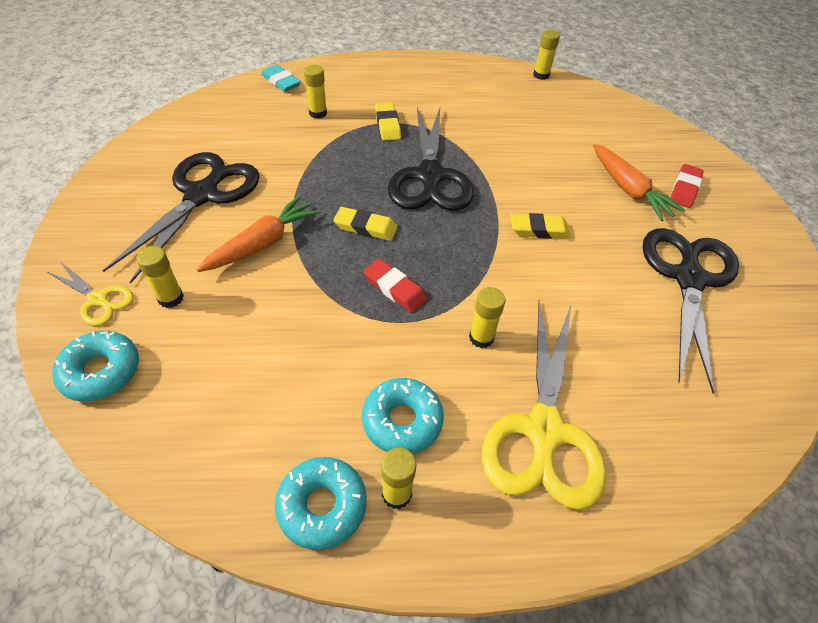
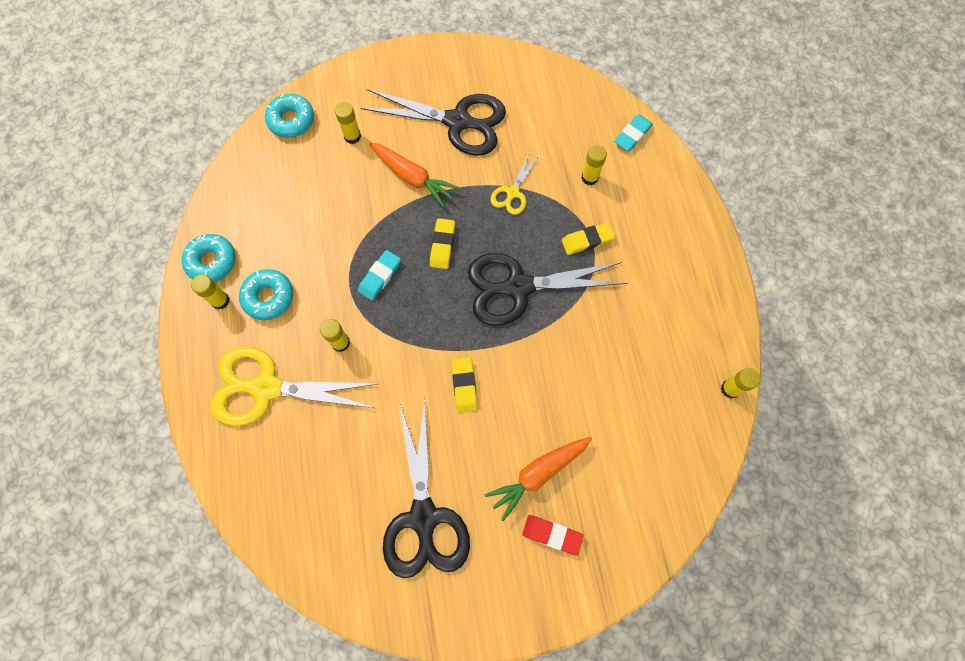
camera: 85 degrees right, 20 degrees up
(98, 299) = (346, 96): yellow scissors -> yellow scissors (513, 192)
(394, 289) = (380, 276): red eraser -> turquoise eraser
(688, 279) = (424, 517): black scissors -> black scissors turned 75 degrees clockwise

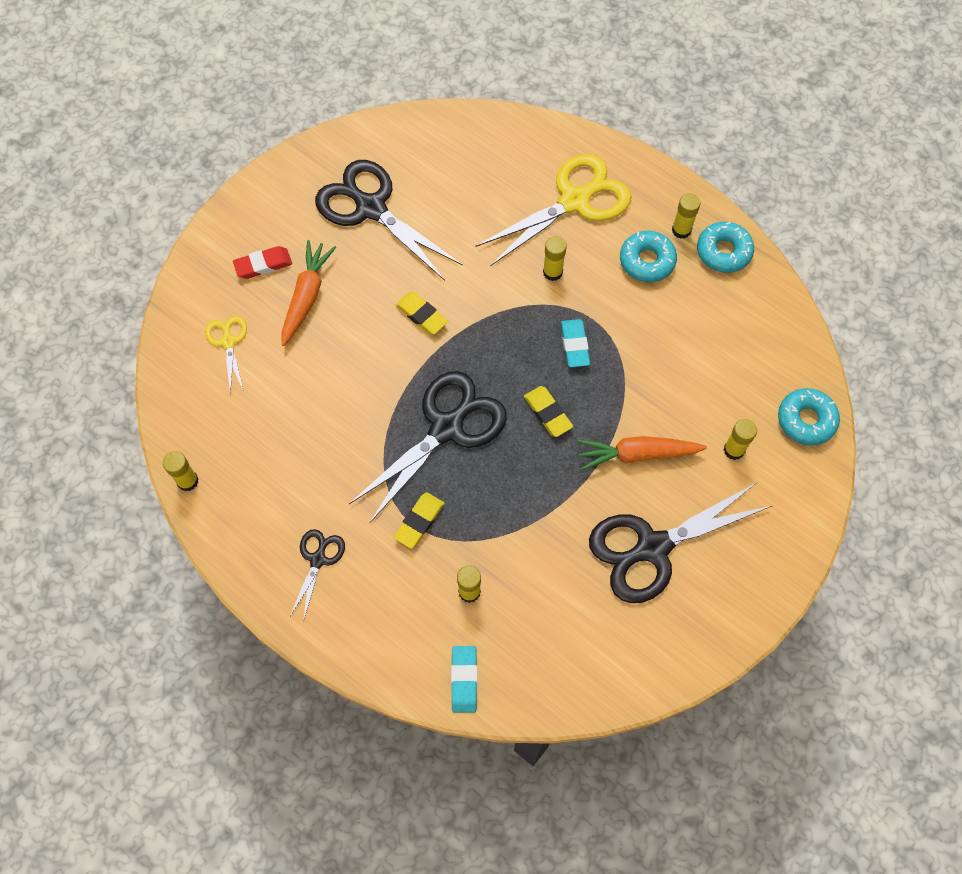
camera: 140 degrees right, 5 degrees down
(513, 192) = (530, 514): yellow scissors -> yellow scissors (228, 342)
(672, 266) = (318, 560): none -> black scissors

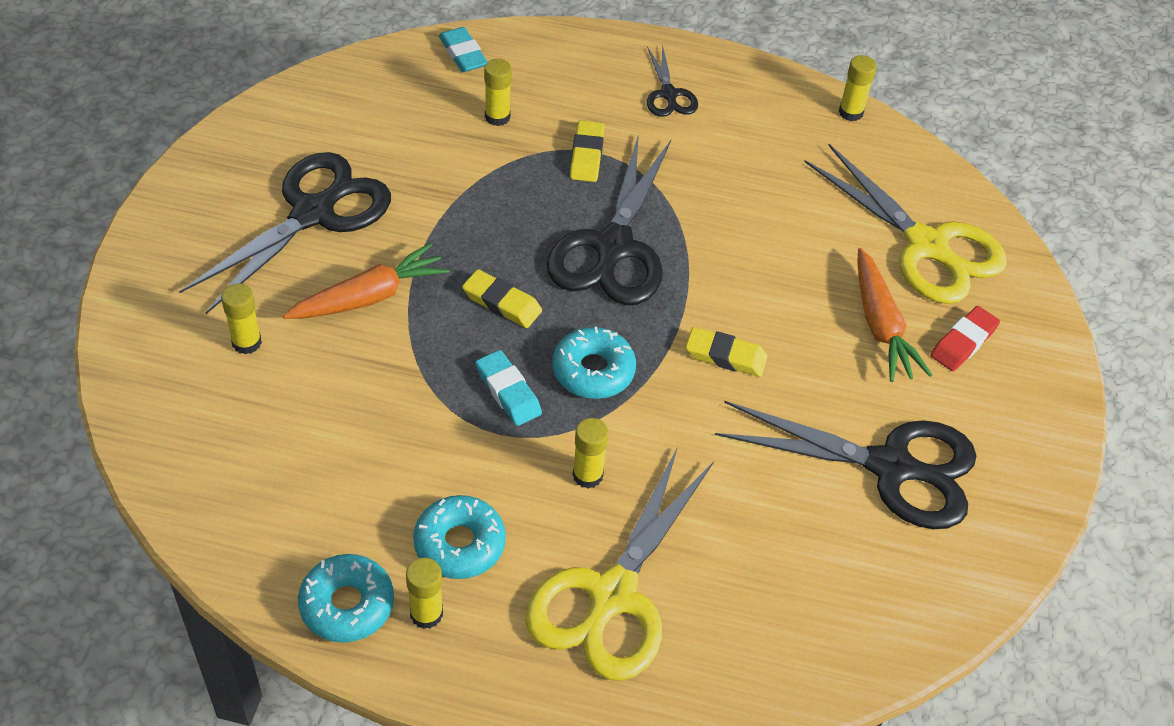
camera: 150 degrees right, 15 degrees down
(228, 342) = (926, 246): yellow scissors -> yellow scissors, size x2.03
(806, 420) = (156, 410): turquoise donut -> turquoise donut (593, 371)

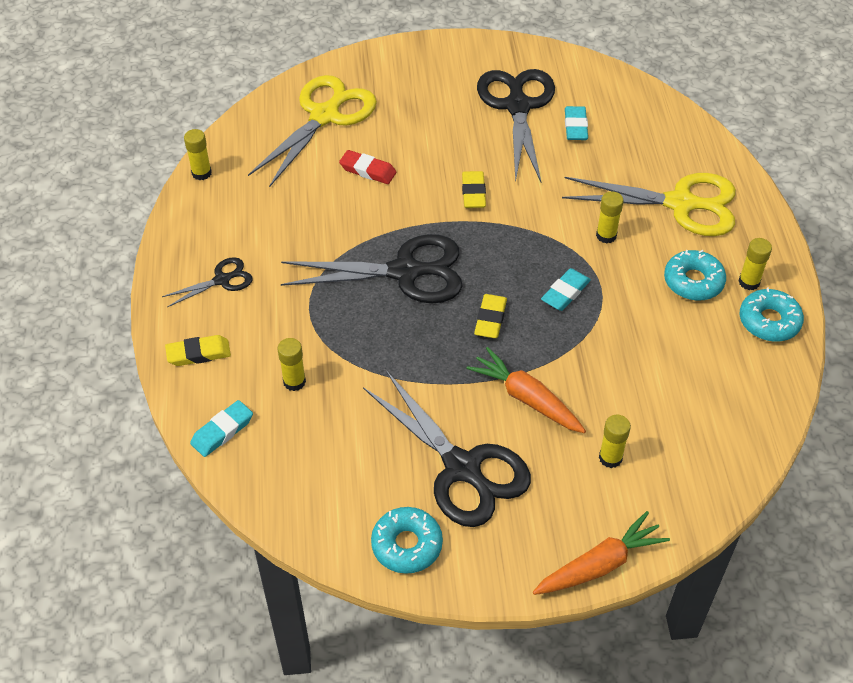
camera: 105 degrees left, 0 degrees up
(313, 214) = (462, 467): black scissors -> black scissors turned 150 degrees counterclockwise
(586, 155) = (315, 312): yellow eraser -> yellow eraser (198, 353)
(593, 371) = (523, 254): turquoise donut -> turquoise donut (407, 545)
(824, 525) = (575, 126): none -> turquoise eraser
(881, 326) = (408, 126): orange carrot -> orange carrot (599, 565)
(963, 342) = (402, 89): red eraser -> red eraser (368, 170)

